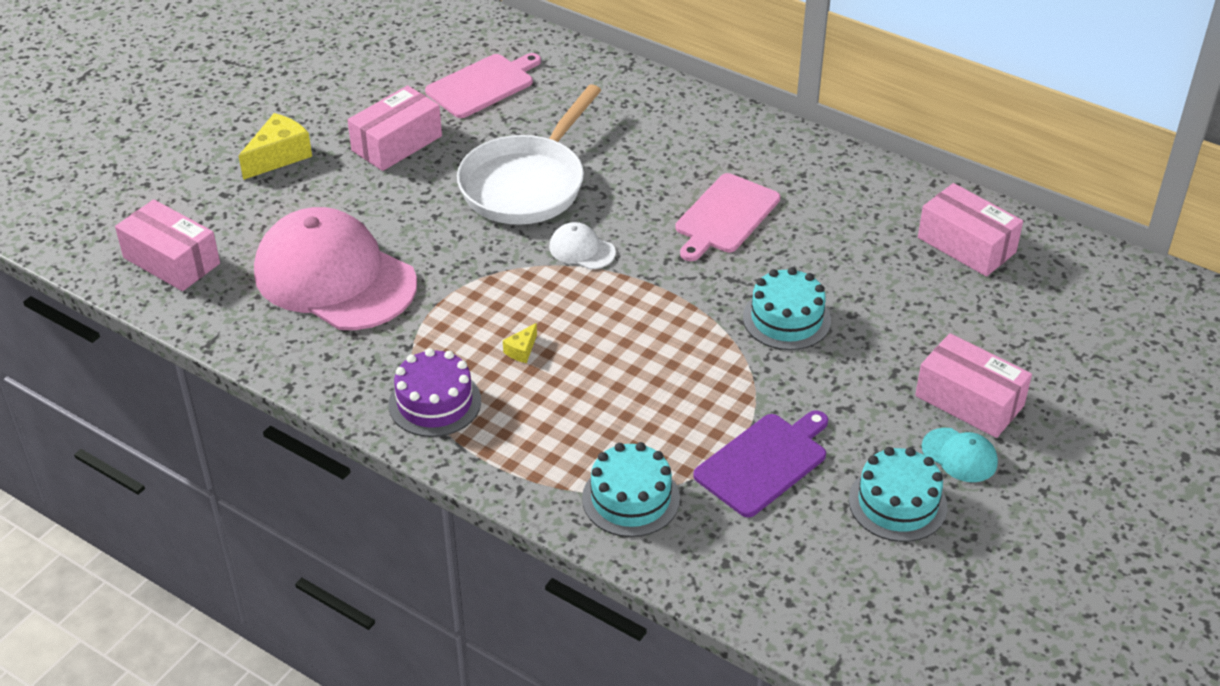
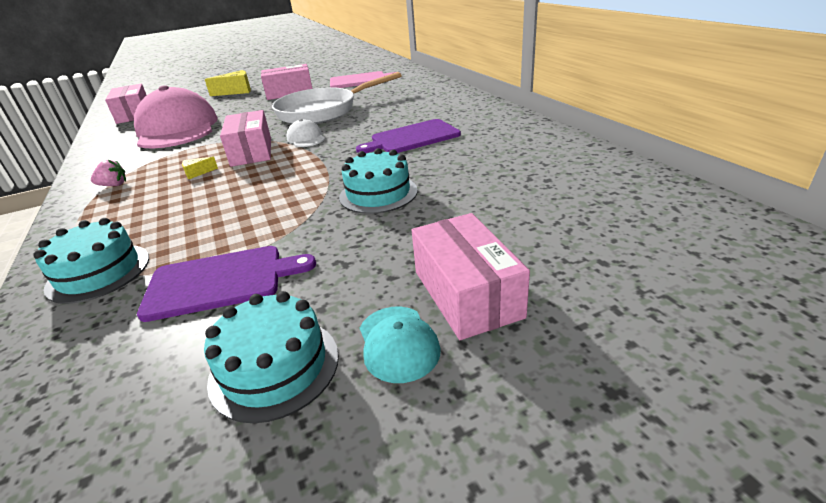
camera: 35 degrees right, 10 degrees down
(435, 402) = (114, 185): purple cake -> pink strawberry
(725, 216) = (412, 138): pink cutting board -> purple cutting board
(966, 245) = (585, 181): pink box -> pink box (251, 152)

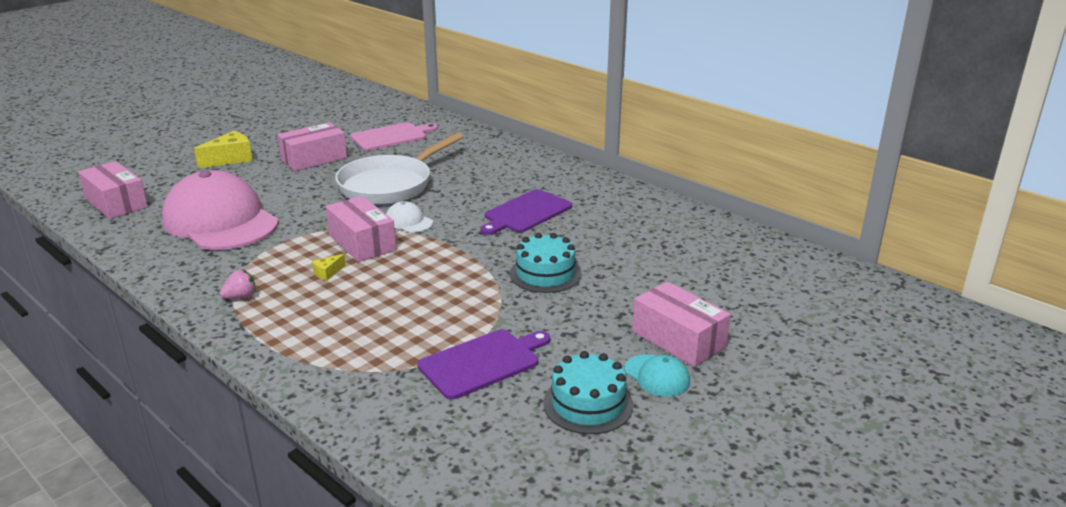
camera: 25 degrees left, 5 degrees down
(98, 272) = (356, 375): turquoise cake -> none

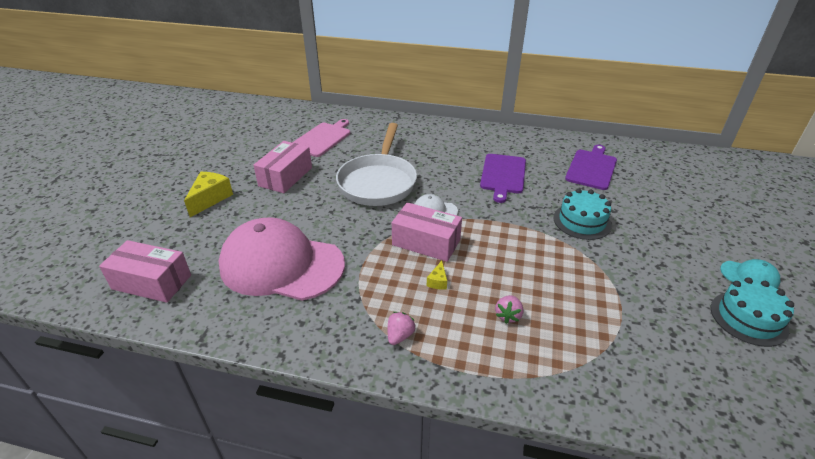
camera: 30 degrees left, 10 degrees up
(350, 316) = (508, 315): none -> pink strawberry
(483, 362) = (647, 314): purple cutting board -> purple cutting board (591, 168)
(678, 339) = (720, 242): pink box -> none

